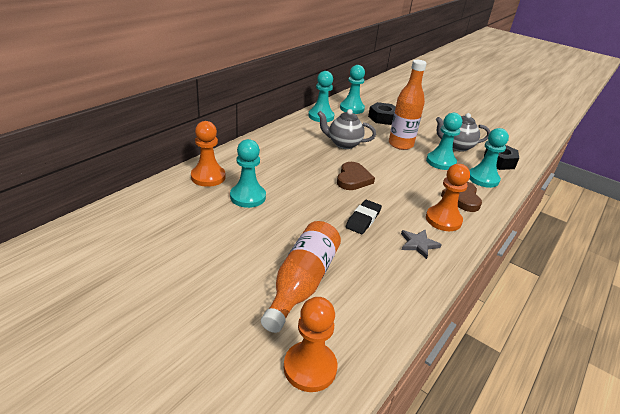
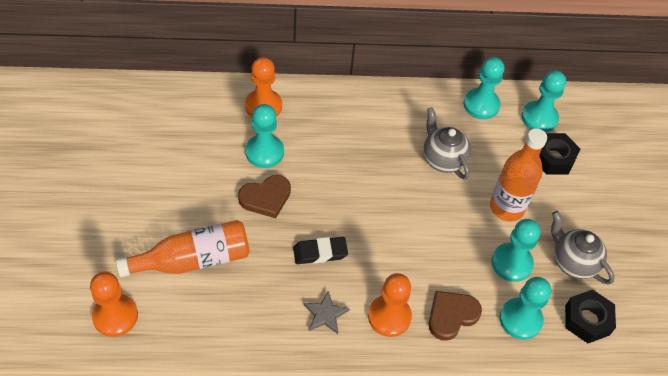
camera: 50 degrees right, 20 degrees up
(353, 179) = (381, 207): brown heart -> brown heart (266, 198)

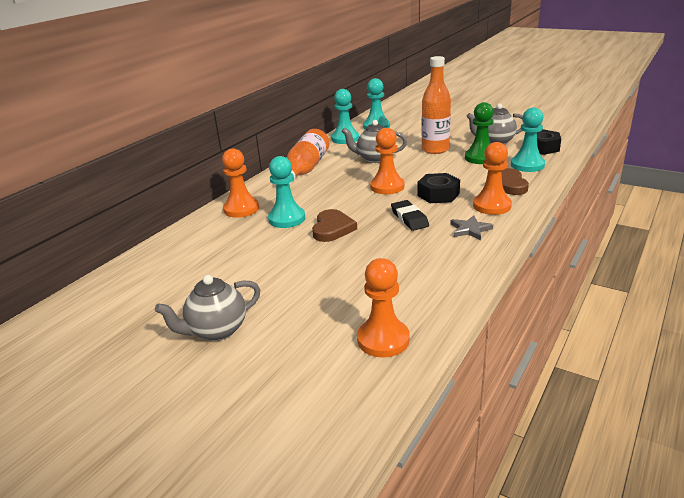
camera: 50 degrees left, 25 degrees down
(78, 201) = (217, 331): none -> grey teapot
(193, 260) = (360, 278): orange bottle -> orange bottle (306, 169)
(320, 252) = (409, 218): black eraser -> black eraser turned 45 degrees counterclockwise
(379, 203) = (387, 187): none -> orange pawn
(511, 263) = (480, 158): turquoise pawn -> green pawn
(553, 158) = (411, 130): black nut -> black nut (438, 194)

